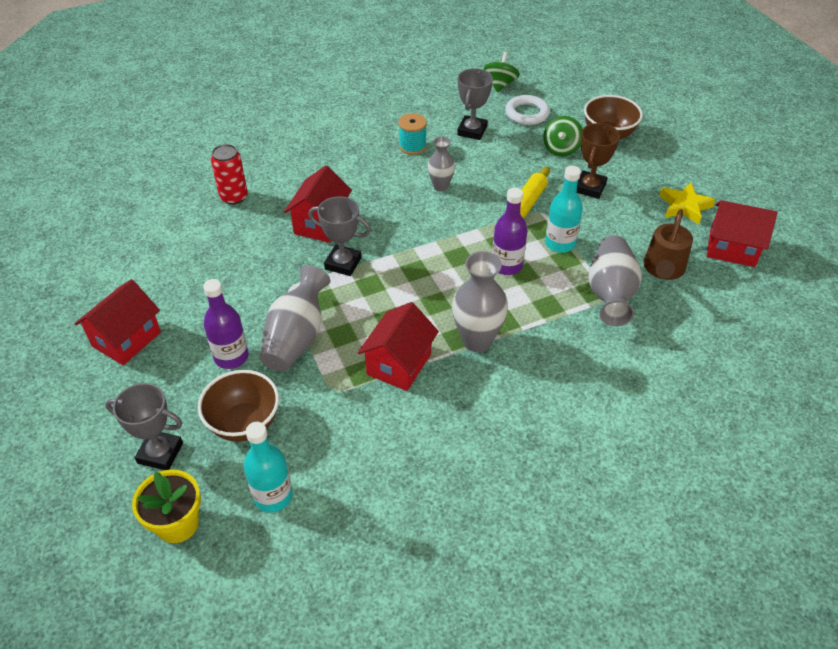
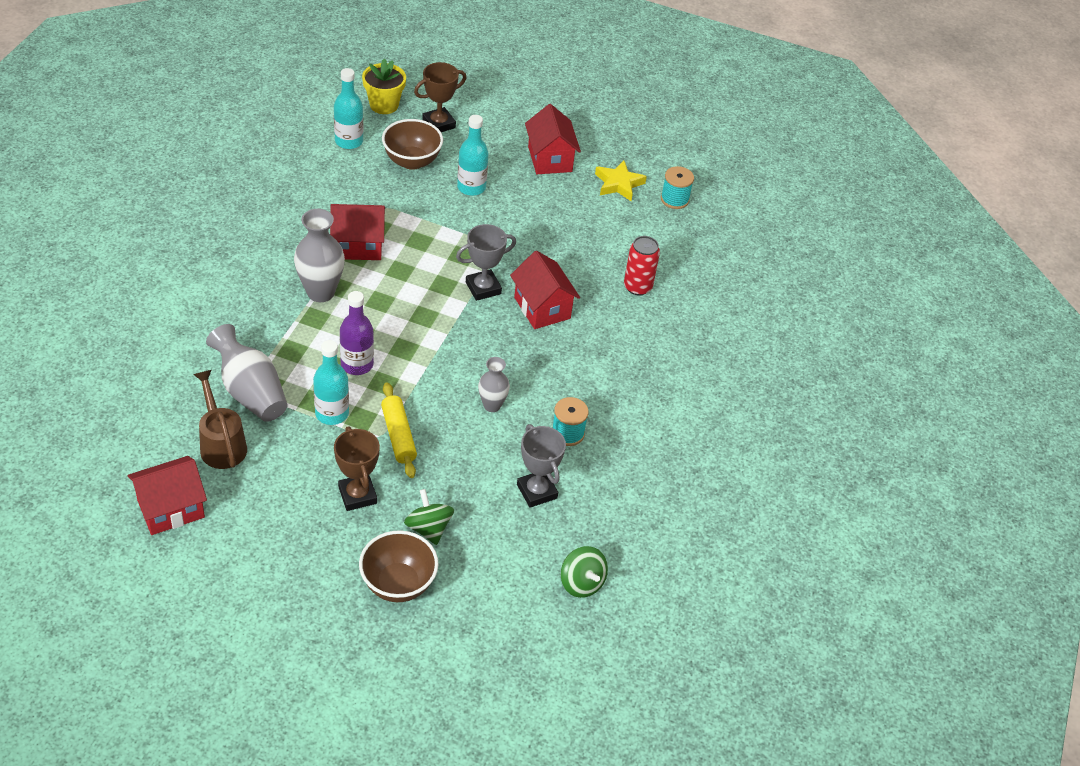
camera: 130 degrees right, 0 degrees up
(98, 239) = (674, 199): none -> turquoise spool
(160, 453) = (439, 124): grey trophy -> brown trophy
(231, 357) = (471, 187): purple bottle -> turquoise bottle
(297, 337) = (446, 222): grey vase -> none
(399, 364) = (358, 246): red house -> red house turned 75 degrees counterclockwise
(527, 113) = (509, 556): white ring -> none
(684, 206) = (248, 533): yellow star -> yellow star (618, 184)

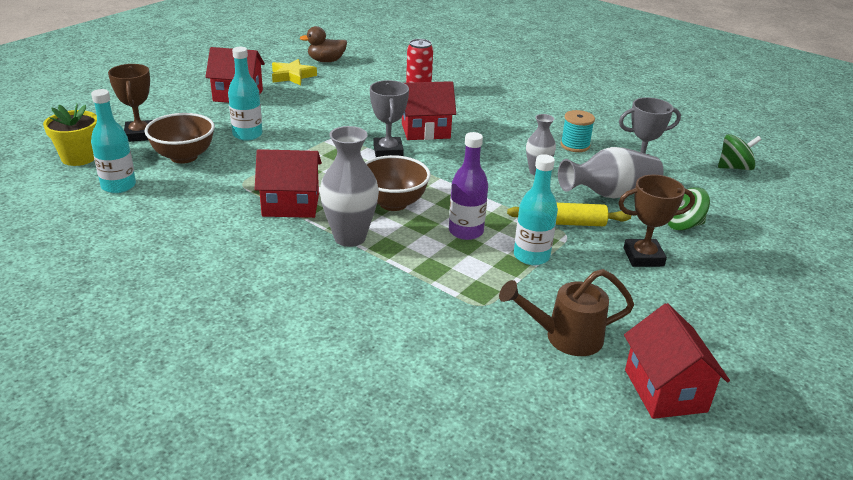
camera: 70 degrees left, 15 degrees down
(250, 392) = (487, 305): grey vase -> grey vase (609, 194)
(358, 246) = (291, 205): red house -> red house turned 75 degrees clockwise
(398, 584) = (751, 251): brown bowl -> brown bowl (393, 203)
(674, 199) = (326, 61): turquoise spool -> brown duck

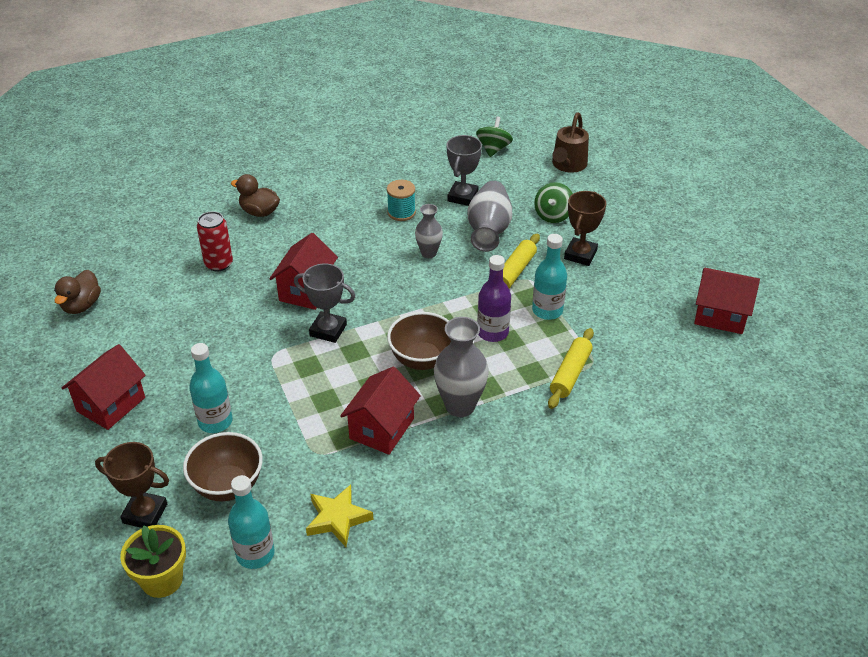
camera: 60 degrees left, 10 degrees up
(292, 76) = (98, 345): yellow star -> yellow star (337, 518)
(451, 293) = (570, 374): none -> yellow rolling pin
(496, 89) = (259, 212): none -> brown duck
(565, 337) = (649, 336): brown watering can -> brown watering can (568, 165)

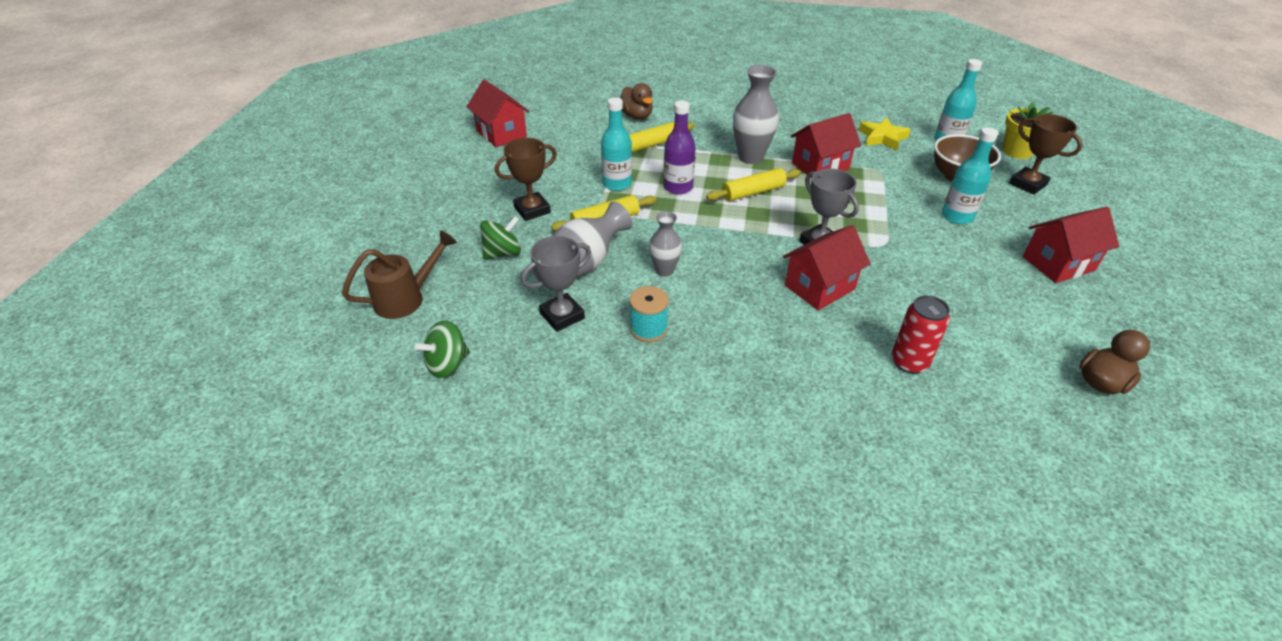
camera: 145 degrees left, 0 degrees up
(259, 212) = (825, 416): brown duck -> brown duck (636, 116)
(422, 359) = (753, 192): brown bowl -> yellow rolling pin

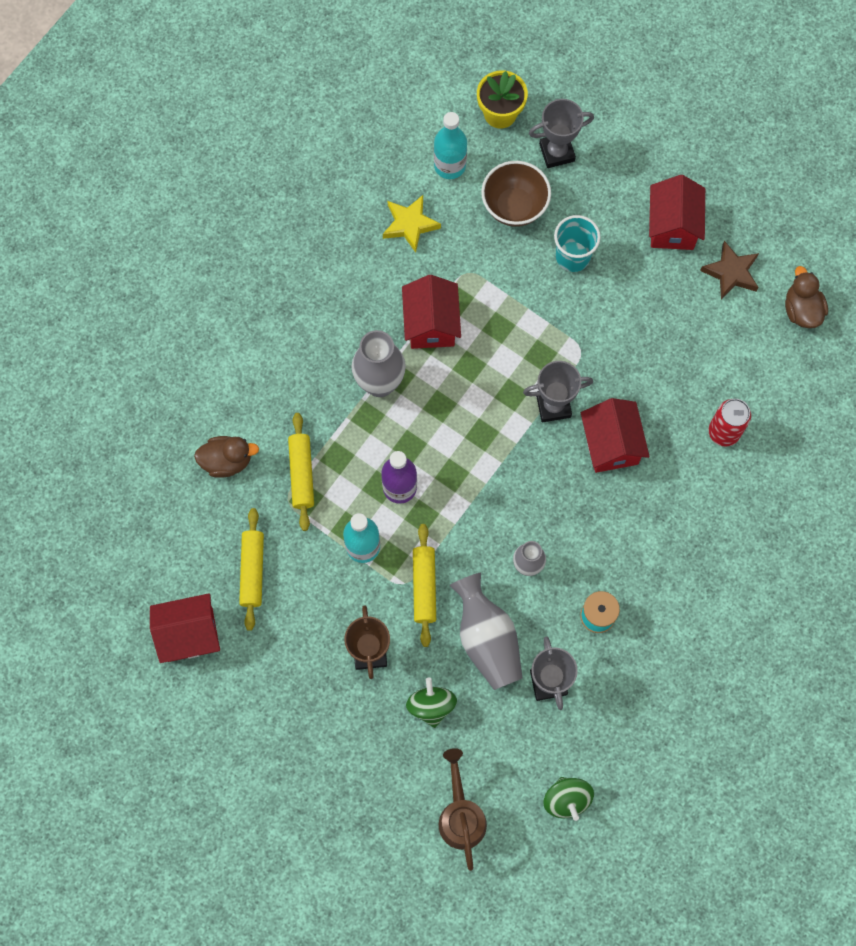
camera: 65 degrees left, 30 degrees up
(753, 192) = (444, 418): yellow rolling pin -> yellow rolling pin (252, 571)
(957, 216) = (572, 256): turquoise bottle -> turquoise cup
(1027, 184) = (557, 152): brown trophy -> grey trophy
(1069, 315) = (731, 272): none -> brown star

